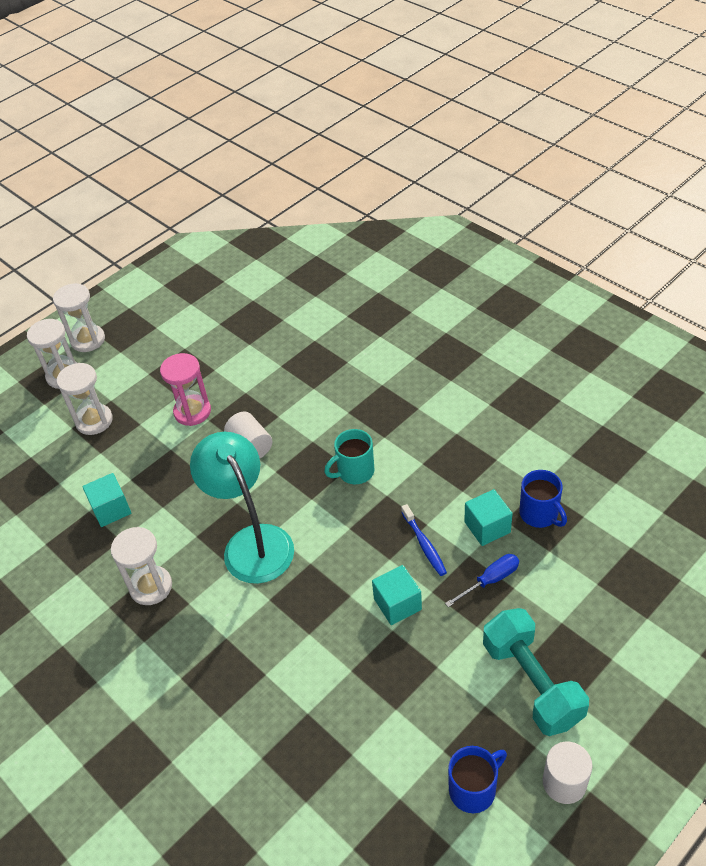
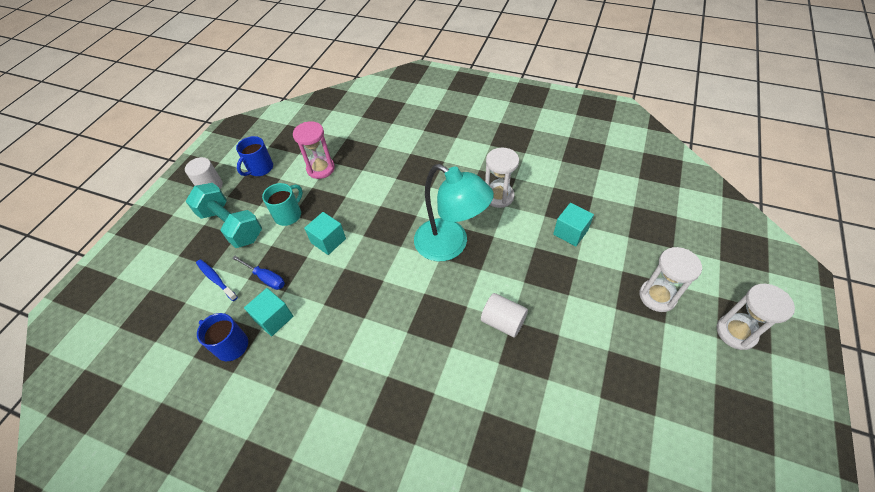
camera: 155 degrees right, 5 degrees up
(88, 340) = (764, 386): white hourglass -> none
(192, 412) = (580, 338): pink hourglass -> pink hourglass (320, 169)
(354, 472) = (399, 329): turquoise mug -> turquoise mug (288, 215)
(424, 544) = (321, 287): blue toothbrush -> blue toothbrush (216, 279)
(490, 580) = (265, 278): blue screwdriver -> blue screwdriver turned 90 degrees counterclockwise

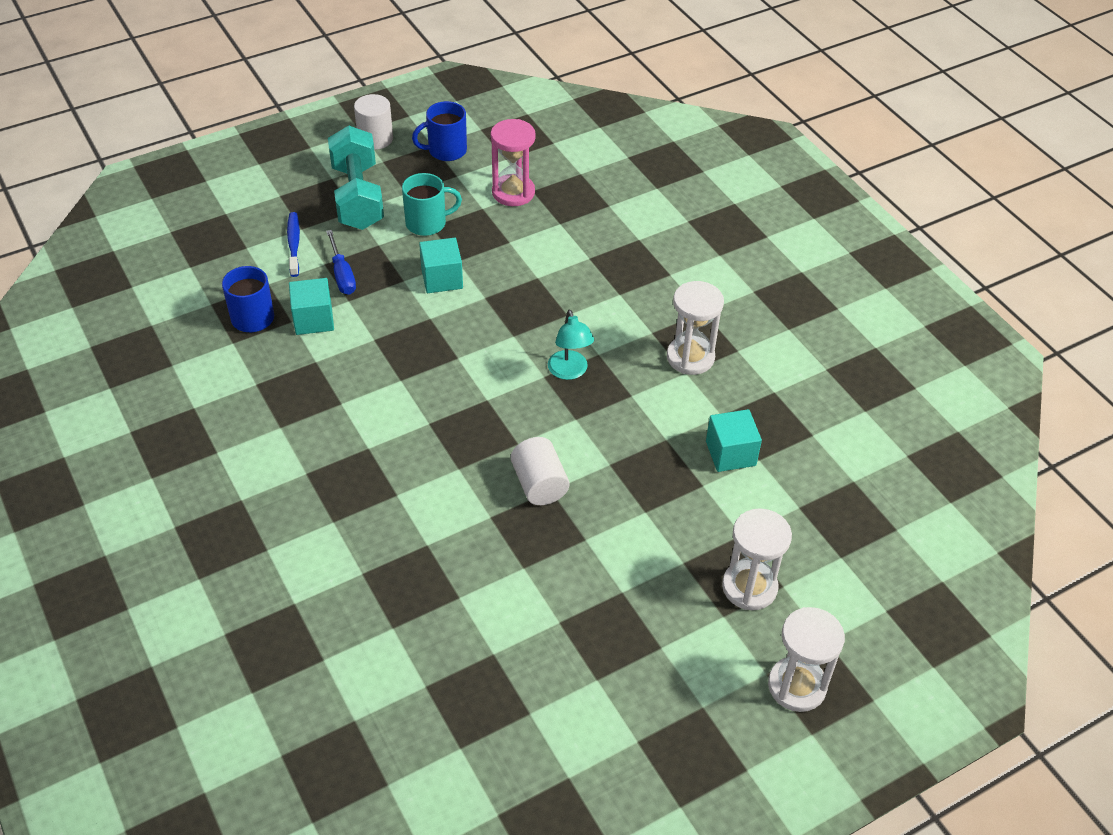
camera: 35 degrees right, 5 degrees down
(450, 245) = (569, 372): turquoise lamp -> turquoise lamp, size x0.50

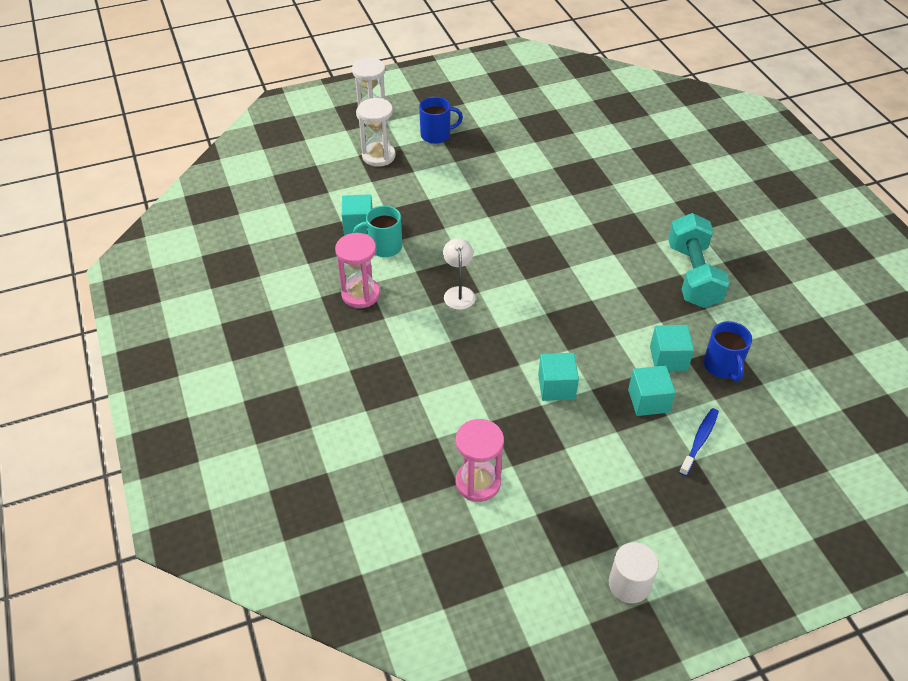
camera: 170 degrees left, 0 degrees up
(294, 244) = (699, 441): blue toothbrush -> blue toothbrush turned 150 degrees counterclockwise
(342, 275) = (648, 401): blue screwdriver -> turquoise cube
(357, 197) = (642, 495): turquoise dumbbell -> turquoise dumbbell (693, 275)
(427, 223) = (569, 452): turquoise mug -> turquoise mug (384, 247)
(446, 151) = (546, 554): blue mug -> blue mug (436, 135)
(539, 484) = (495, 220): white cylinder -> none
(569, 372) = (458, 293): turquoise lamp -> white lamp
(690, 357) = (360, 294): white hourglass -> pink hourglass

